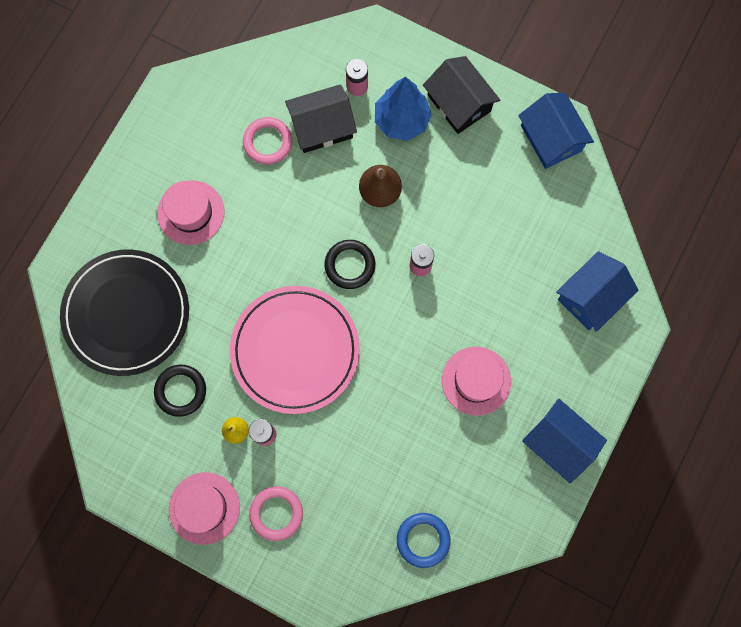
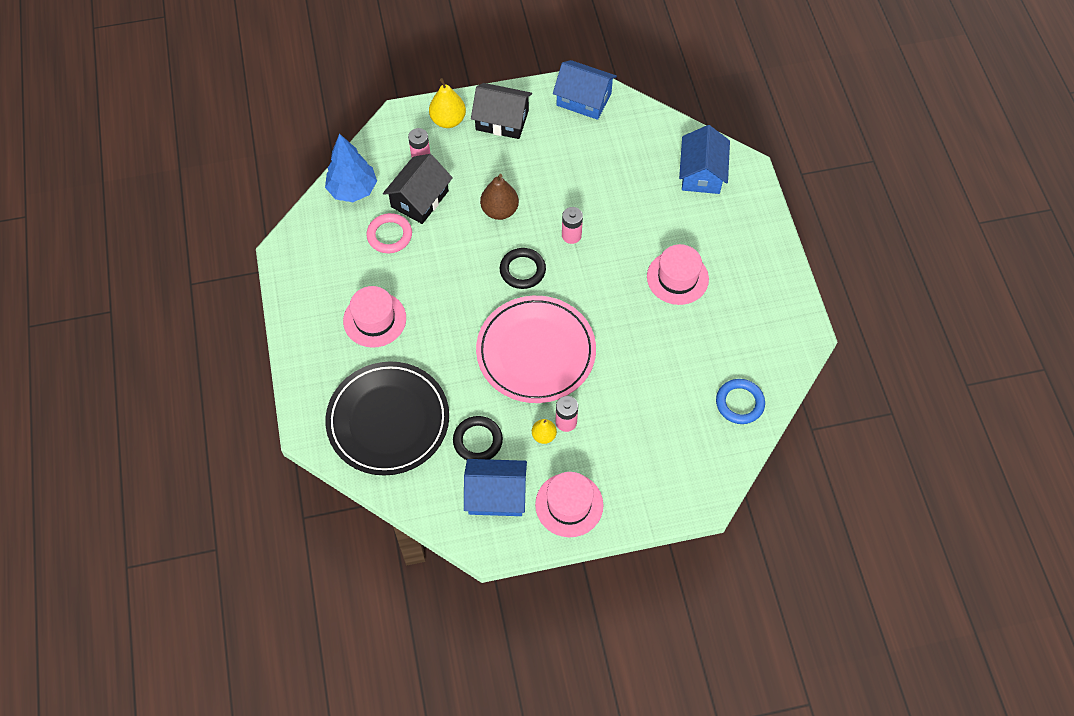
camera: 40 degrees left, 15 degrees down
(276, 513) = (624, 466): pink ring -> none
(401, 120) = (472, 157): blue tree -> blue tree (353, 190)
(412, 66) = (448, 120): none -> yellow pear
(559, 442) = (767, 274): blue house -> blue house (496, 495)

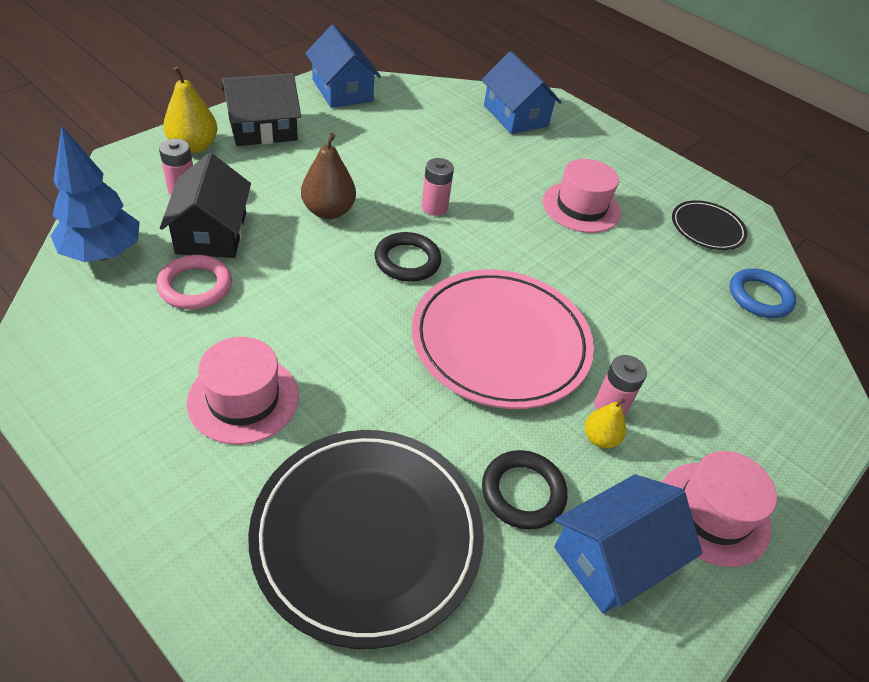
camera: 40 degrees left, 15 degrees down
(584, 99) = (342, 90): blue house -> blue house turned 75 degrees clockwise
(758, 335) = (707, 228): none -> black plate

